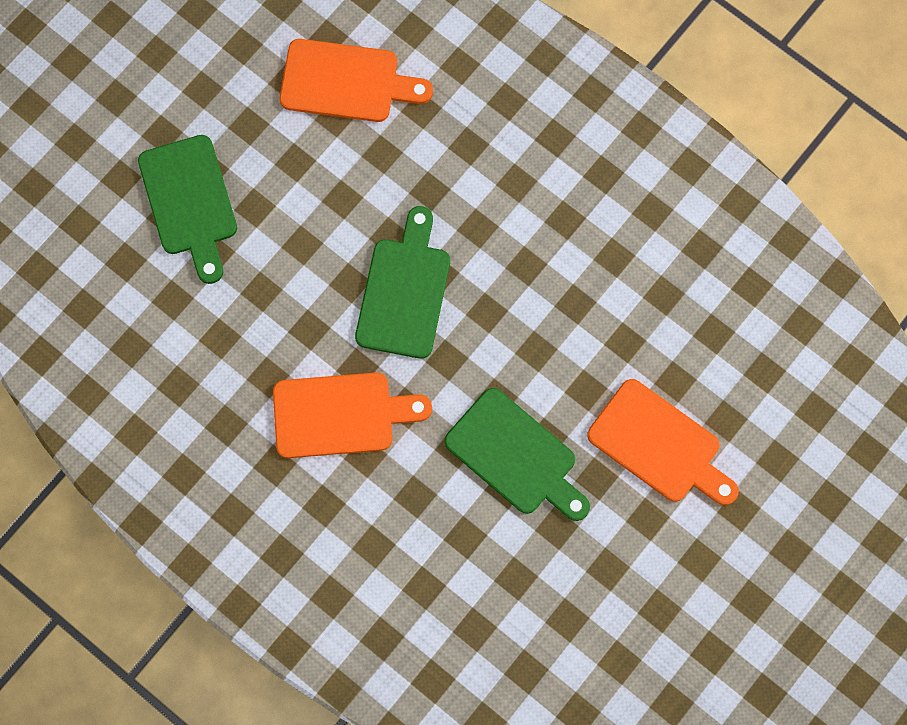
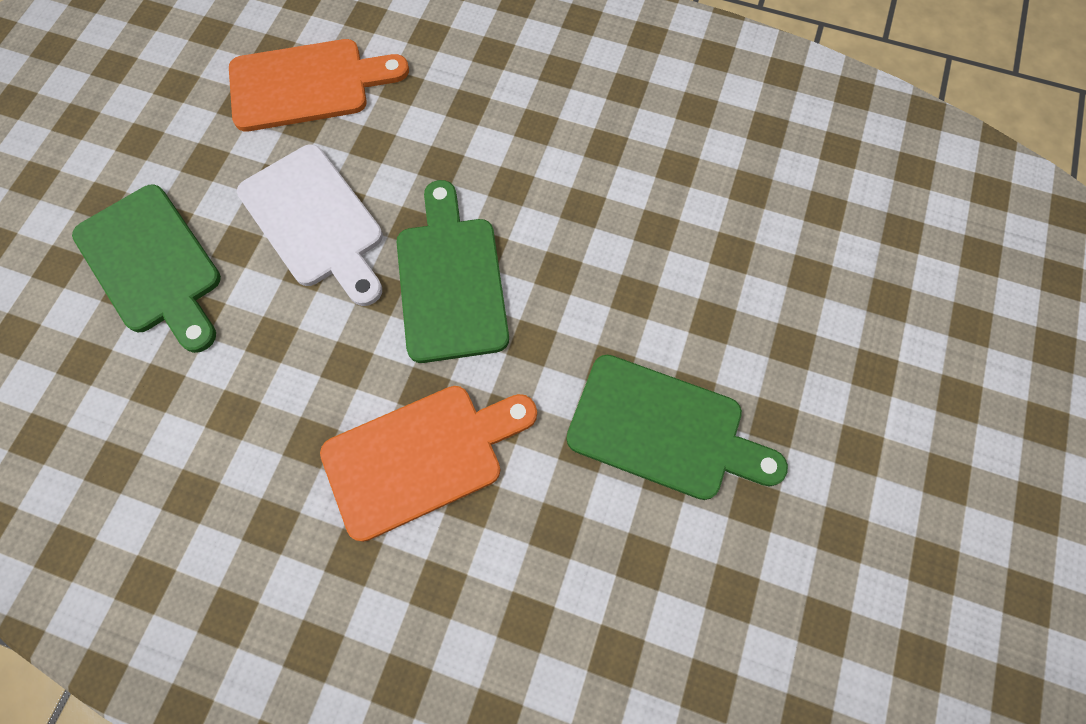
camera: 20 degrees left, 5 degrees down
(319, 207) = (315, 221): none -> white cutting board
(660, 445) = (829, 354): orange cutting board -> none

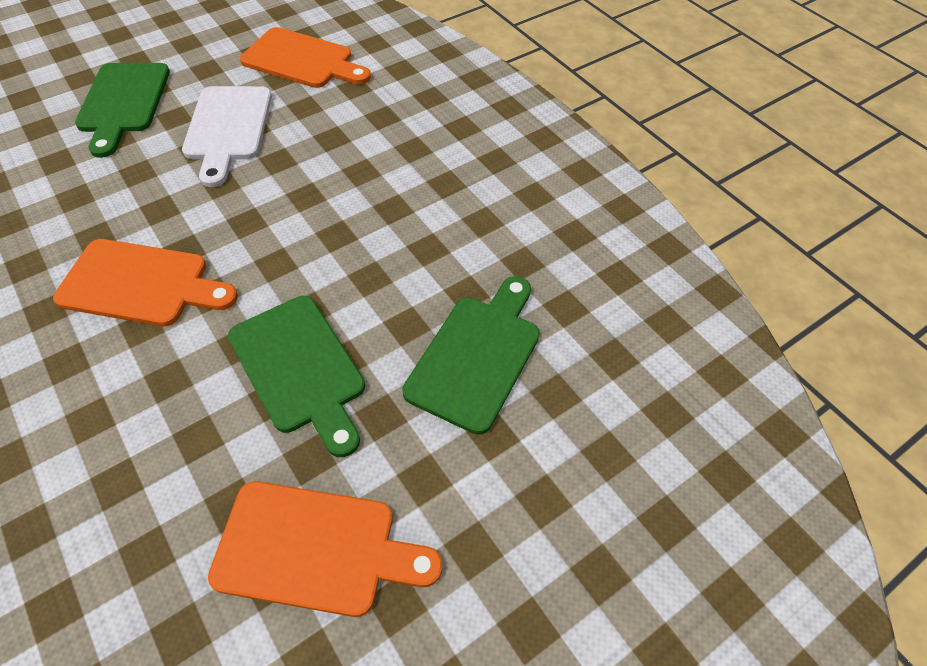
camera: 35 degrees right, 15 degrees down
(450, 280) = (266, 201): green cutting board -> green cutting board (477, 356)
(836, 573) = (315, 548): none -> orange cutting board

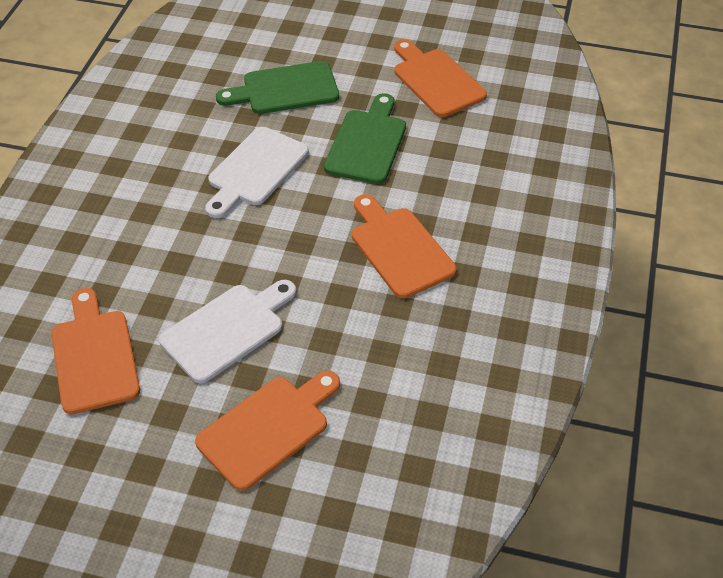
camera: 130 degrees left, 5 degrees down
(123, 102) = (268, 428): green cutting board -> orange cutting board
(375, 247) = (255, 170): none -> white cutting board

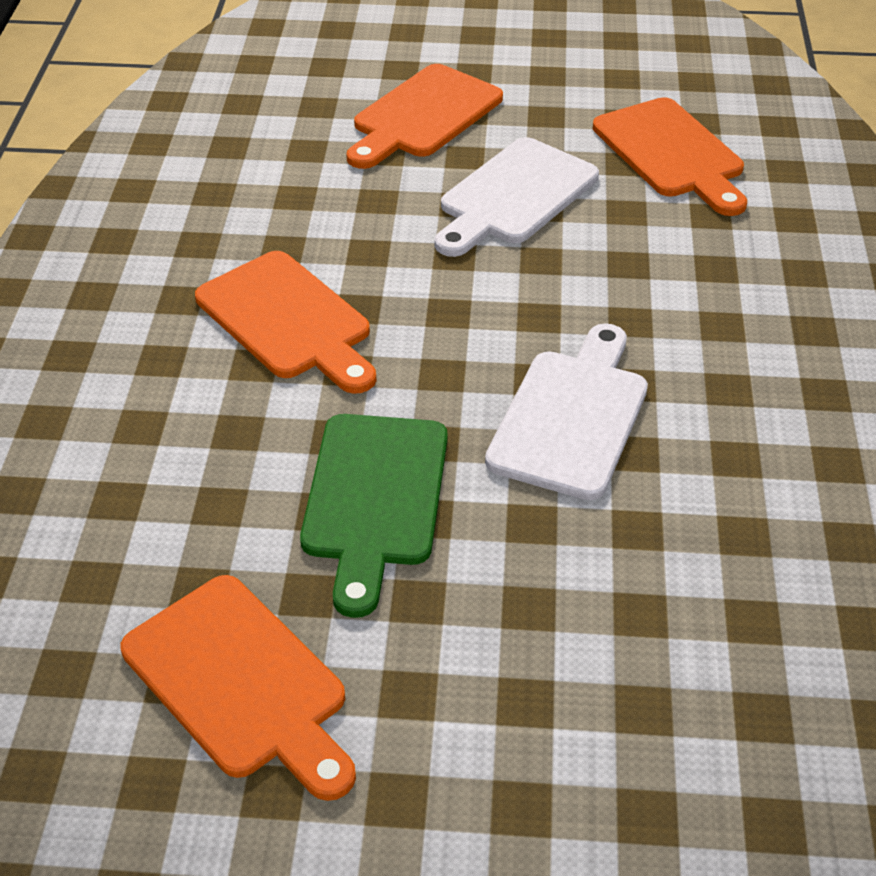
camera: 170 degrees right, 5 degrees down
(285, 89) = (585, 605): green cutting board -> none

